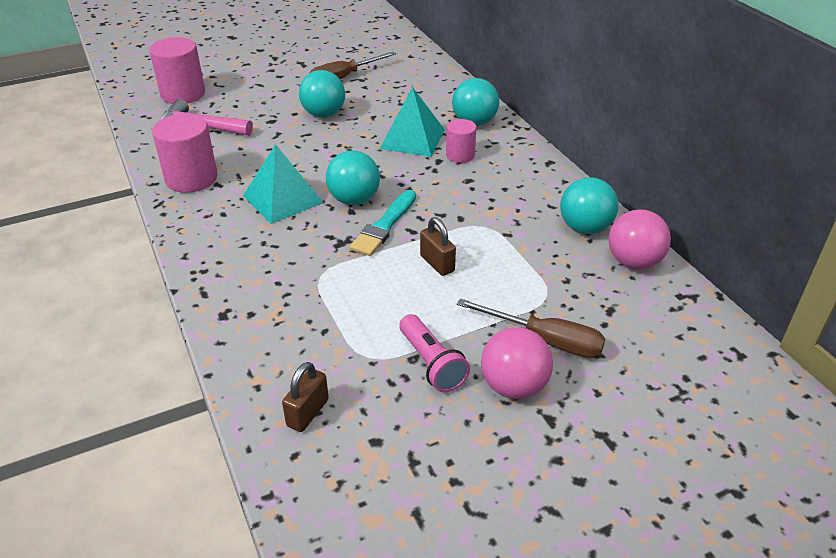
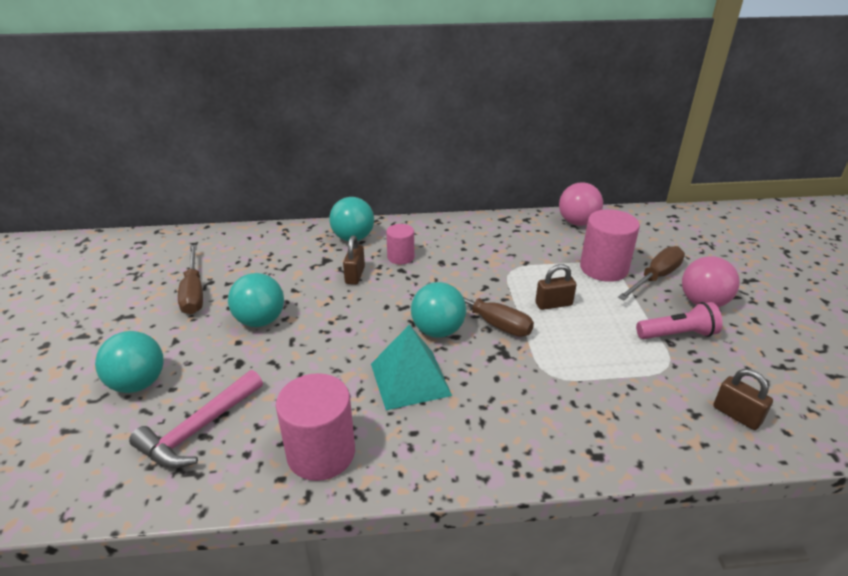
camera: 70 degrees left, 5 degrees down
(183, 94) = (88, 438): pink cylinder -> pink cylinder (603, 268)
(384, 226) = (489, 321): turquoise brush -> brown screwdriver
(412, 139) = (355, 275): turquoise pyramid -> brown padlock
(585, 228) = (532, 229): turquoise ball -> turquoise ball (138, 383)

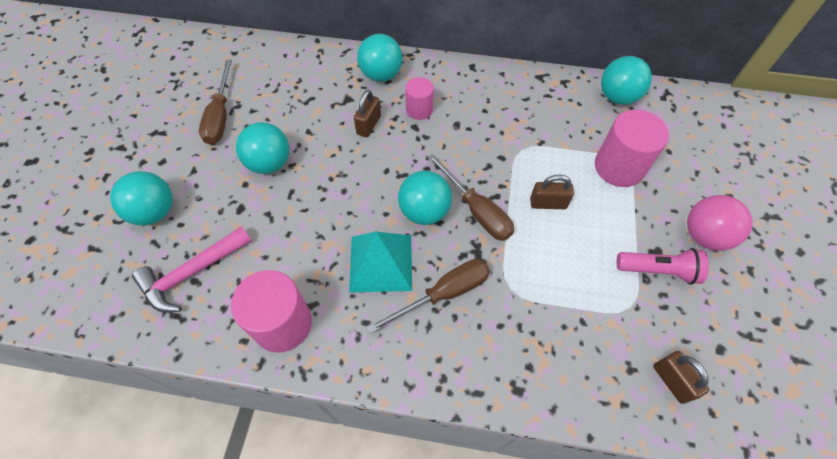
camera: 15 degrees right, 25 degrees up
(577, 222) = (617, 97): pink ball -> turquoise ball
(655, 277) = (668, 191): brown screwdriver -> brown screwdriver (444, 294)

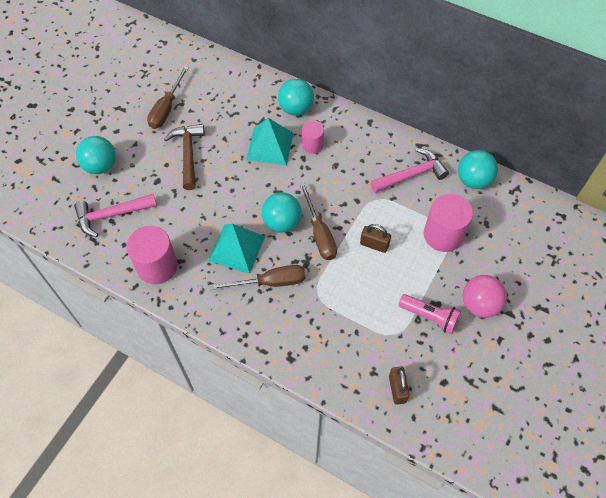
camera: 20 degrees right, 0 degrees up
(269, 163) = (188, 154): turquoise ball -> brown hammer
(368, 125) = (270, 146): brown padlock -> turquoise pyramid
(548, 110) = (411, 175): none -> pink hammer

